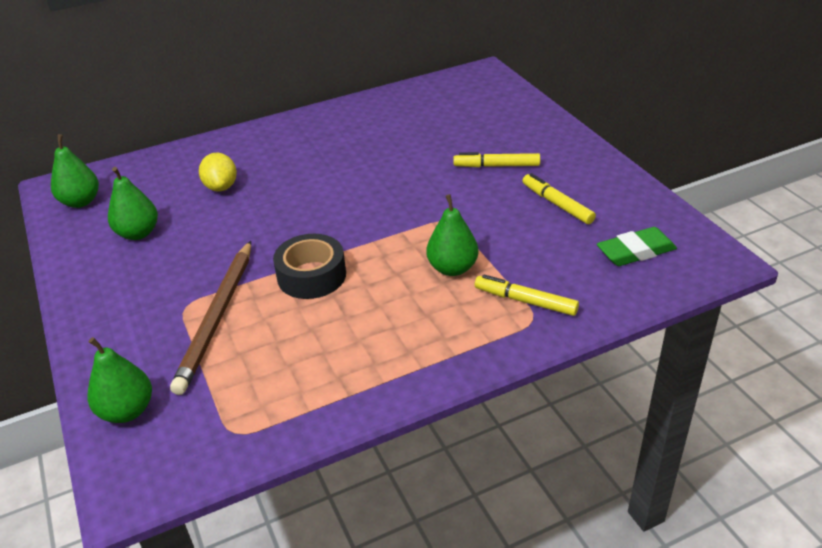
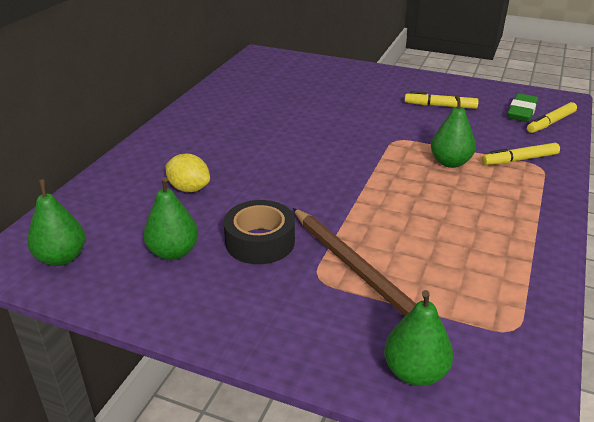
camera: 45 degrees left, 5 degrees down
(311, 276) = (373, 209): black tape -> black tape (260, 241)
(496, 166) = (368, 100): yellow marker -> yellow marker (551, 123)

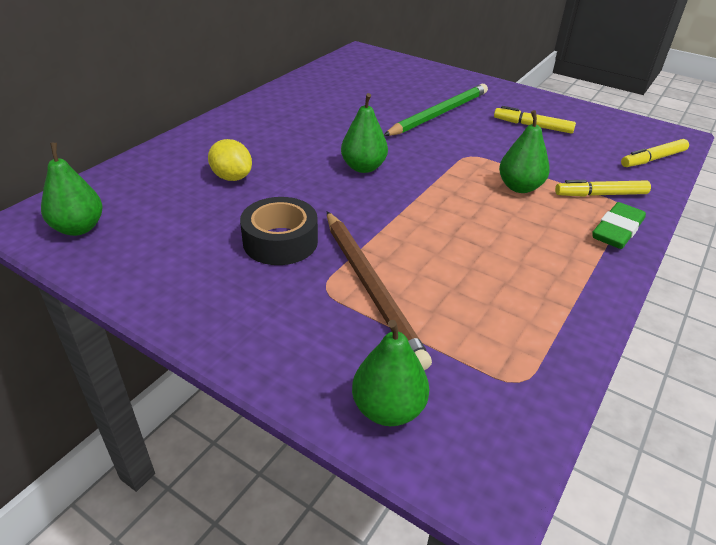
camera: 10 degrees right, 5 degrees up
(173, 252) = (188, 239): green pear -> green pear (363, 167)
(354, 104) = (439, 114): none -> green pencil
(521, 112) = (623, 143): green eraser -> green eraser (617, 230)

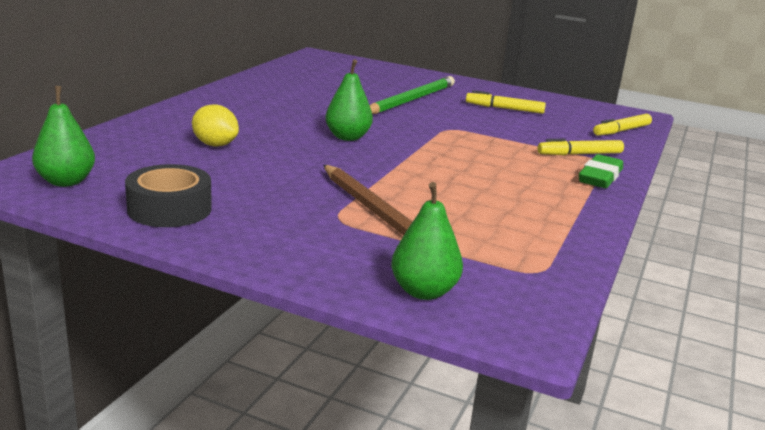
camera: 10 degrees left, 15 degrees down
(280, 241) = (282, 188): black tape -> black tape (169, 209)
(519, 187) = (503, 150): green pear -> none

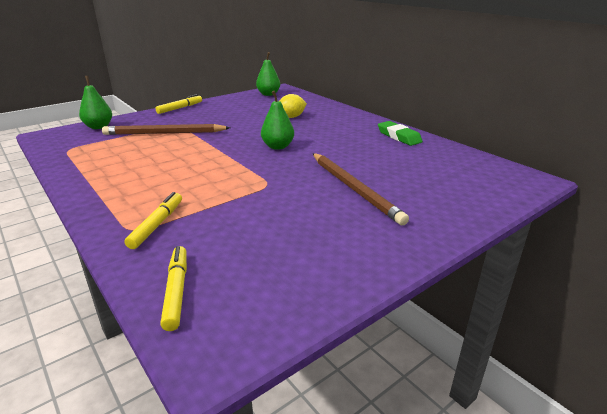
camera: 120 degrees right, 5 degrees up
(169, 209) = (224, 104): black tape -> none
(411, 100) = (354, 188): green pencil -> brown pencil
(504, 109) = (304, 233): yellow marker -> yellow marker (180, 108)
(600, 177) = (111, 213): green eraser -> green eraser (399, 137)

